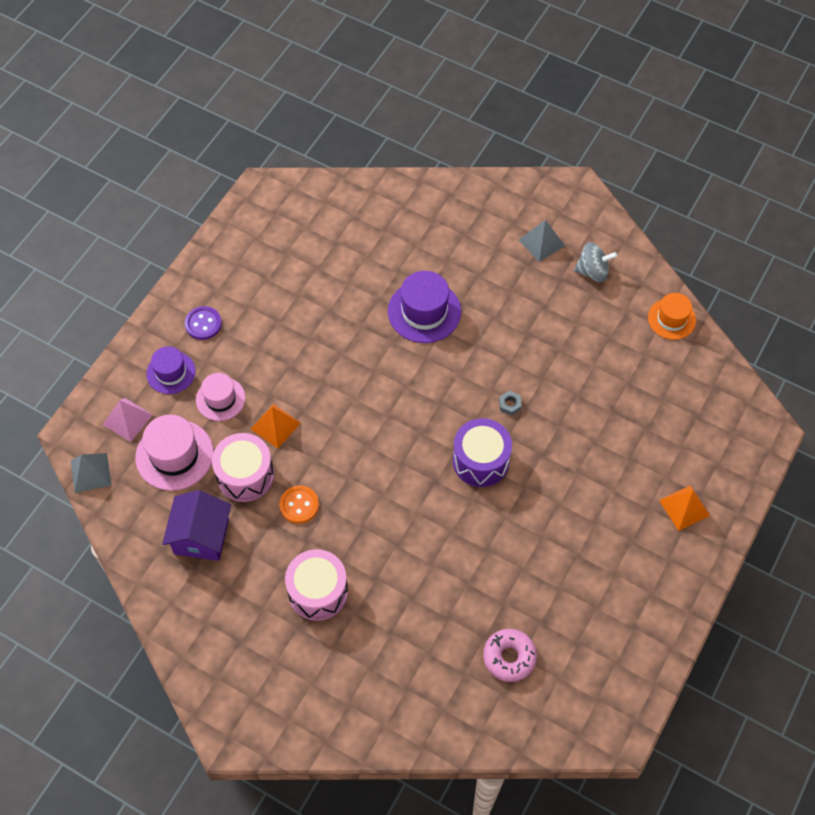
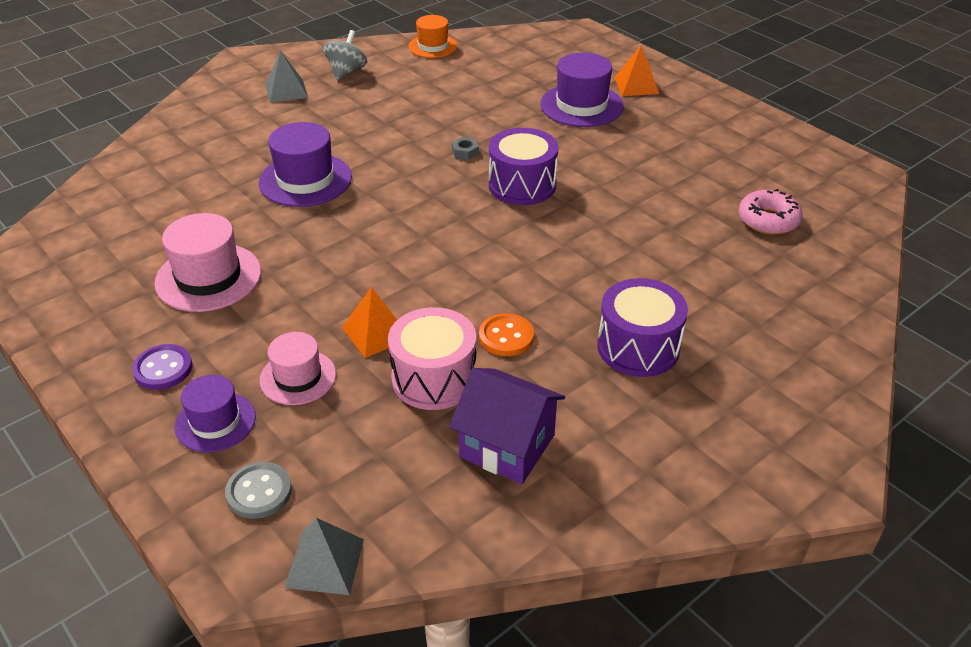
camera: 70 degrees left, 20 degrees down
(127, 419) = (259, 492): pink pyramid -> grey button
(174, 455) = (357, 448): pink hat -> pink hat (208, 277)
(318, 592) = (638, 347): pink drum -> purple drum
(625, 471) = (581, 105): none -> purple hat

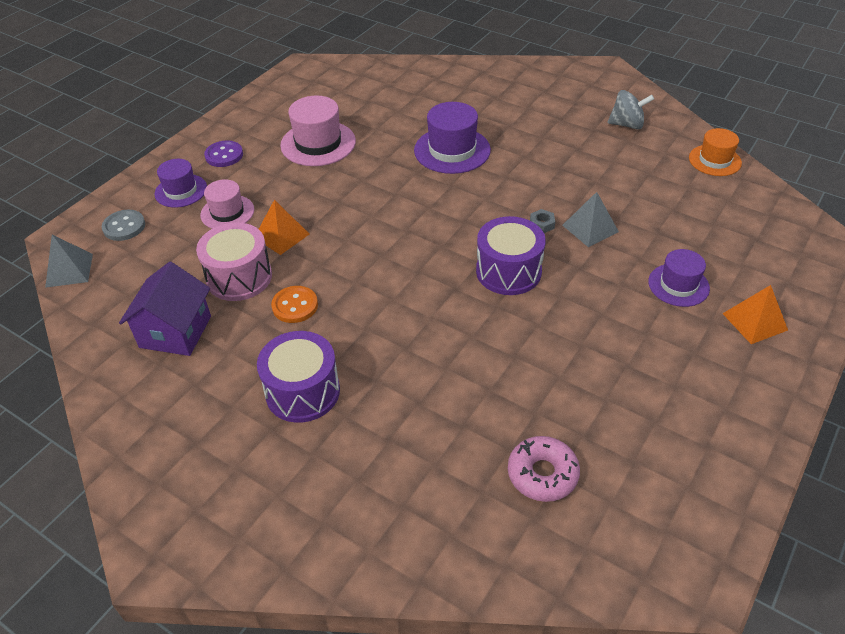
camera: 75 degrees right, 5 degrees up
(286, 91) = (573, 104): grey pyramid -> grey pyramid (590, 228)
(581, 105) = (678, 285): purple hat -> purple hat, size x0.65

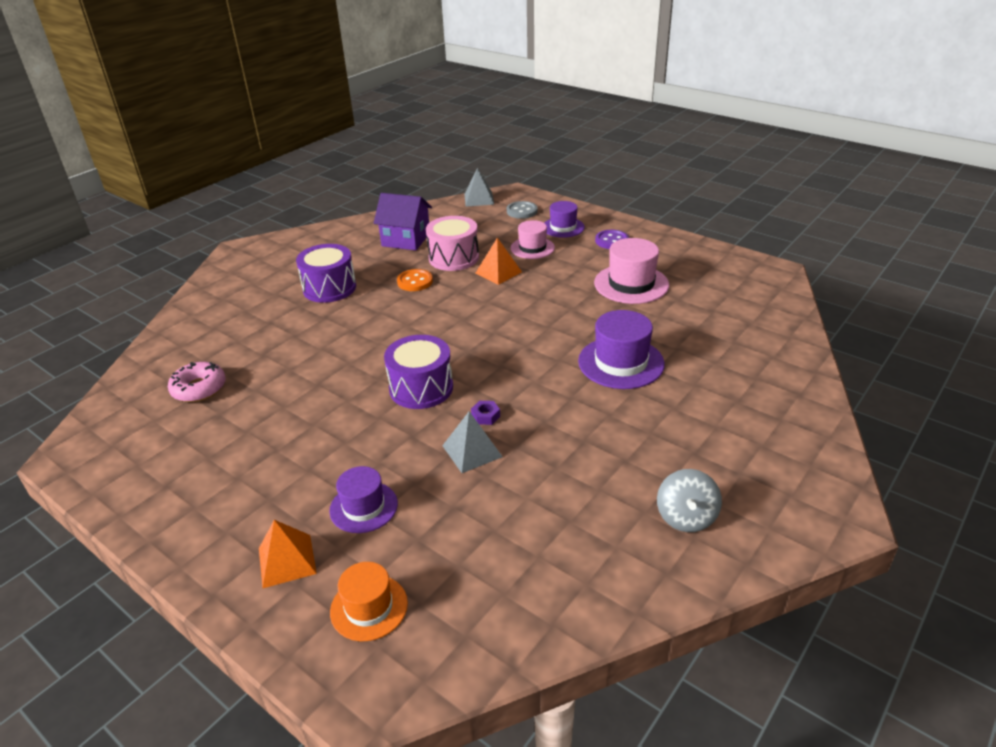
camera: 95 degrees right, 10 degrees down
(542, 224) = (485, 416): grey nut -> purple nut
(714, 160) = (598, 601): orange hat -> orange hat (369, 607)

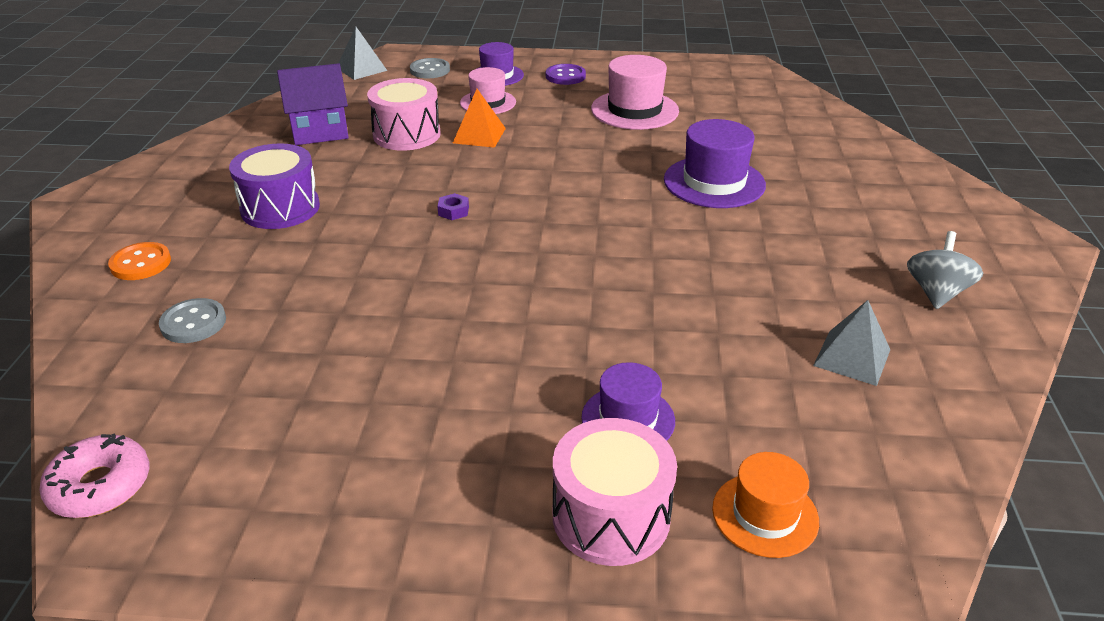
camera: 35 degrees left, 0 degrees up
(199, 388) = (231, 381): pink donut -> pink donut (100, 486)
(217, 346) = (193, 323): none -> grey button
(287, 560) = (611, 516): orange pyramid -> pink drum
(415, 281) = (389, 171): orange button -> orange button (141, 263)
(421, 388) = (537, 275): purple drum -> none
(472, 451) = (673, 315): grey pyramid -> grey pyramid (852, 357)
(485, 416) = (644, 276): purple nut -> purple nut (453, 211)
(686, 517) = (936, 293): grey spinning top -> grey spinning top turned 135 degrees counterclockwise

